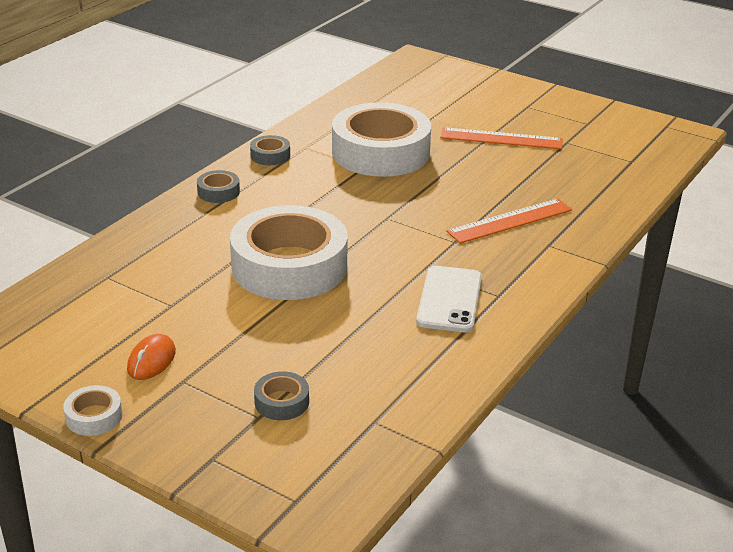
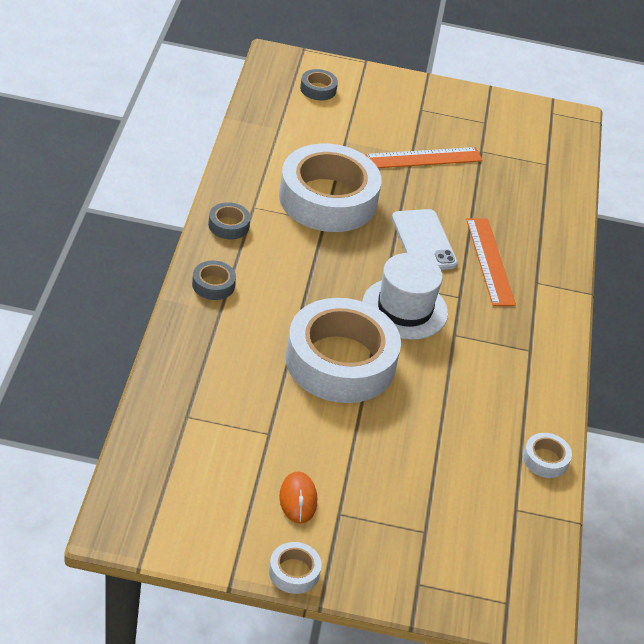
camera: 30 degrees left, 10 degrees up
(281, 402) = (433, 511): grey tape -> grey tape (318, 89)
(389, 240) = (404, 309): none -> white hat
(443, 387) = (545, 459): none -> white tape
(449, 299) = (495, 365): white phone -> white phone (423, 241)
(510, 221) = (490, 261): orange ruler -> orange ruler turned 45 degrees counterclockwise

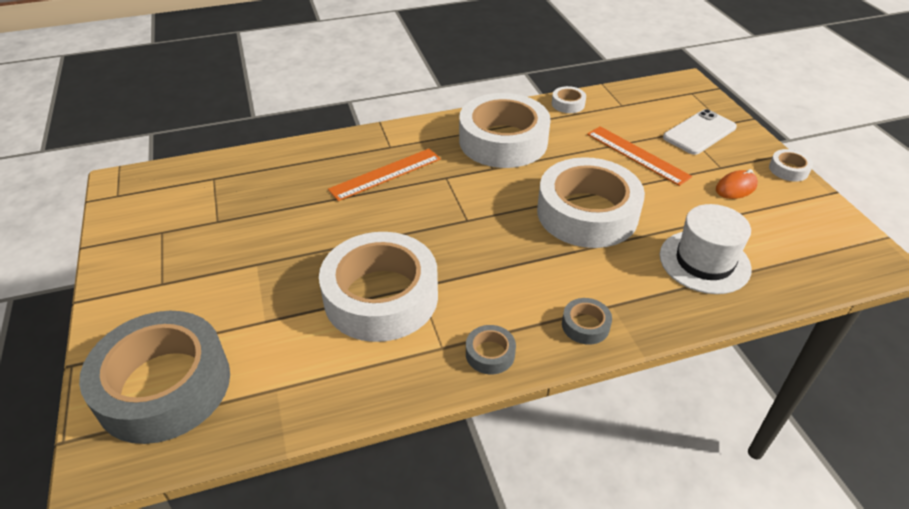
camera: 110 degrees left, 0 degrees up
(318, 89) = (164, 386): grey tape -> grey tape, size x2.49
(404, 309) = (490, 200): white hat -> white hat (704, 262)
(423, 158) = (258, 254): orange ruler -> orange ruler (637, 155)
(423, 241) = (391, 216): white phone -> white phone (699, 132)
(498, 365) = (503, 141): none -> white tape

